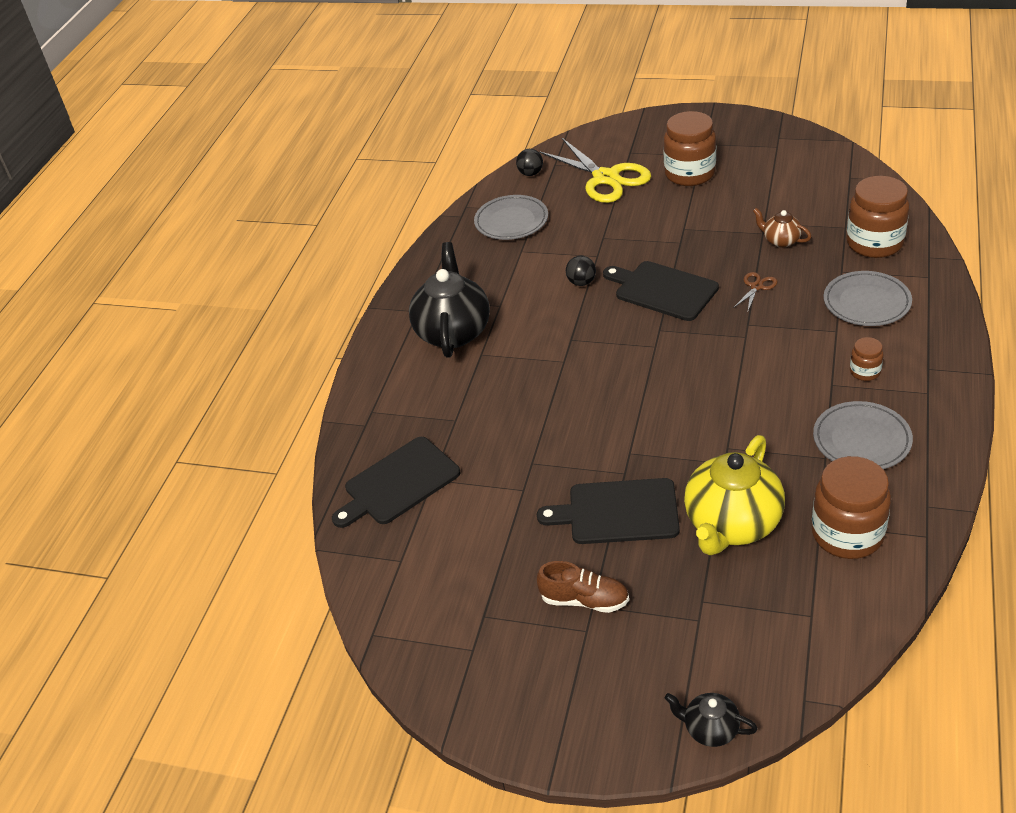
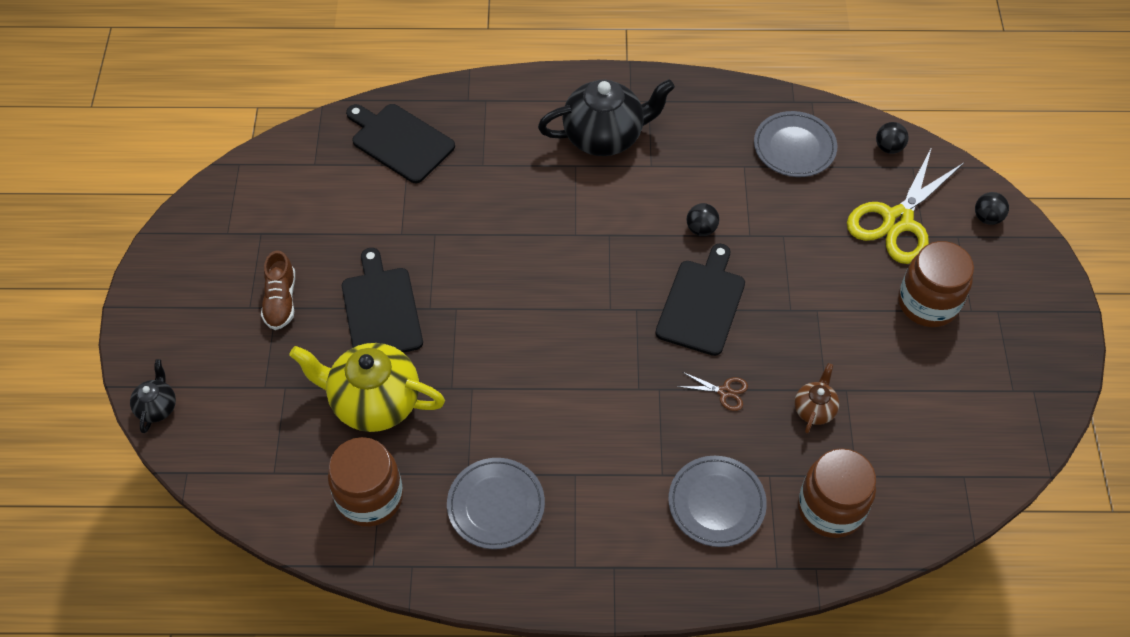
camera: 70 degrees right, 15 degrees up
(616, 137) = (987, 217): none -> black ball
(865, 372) = (599, 505): brown jar -> none

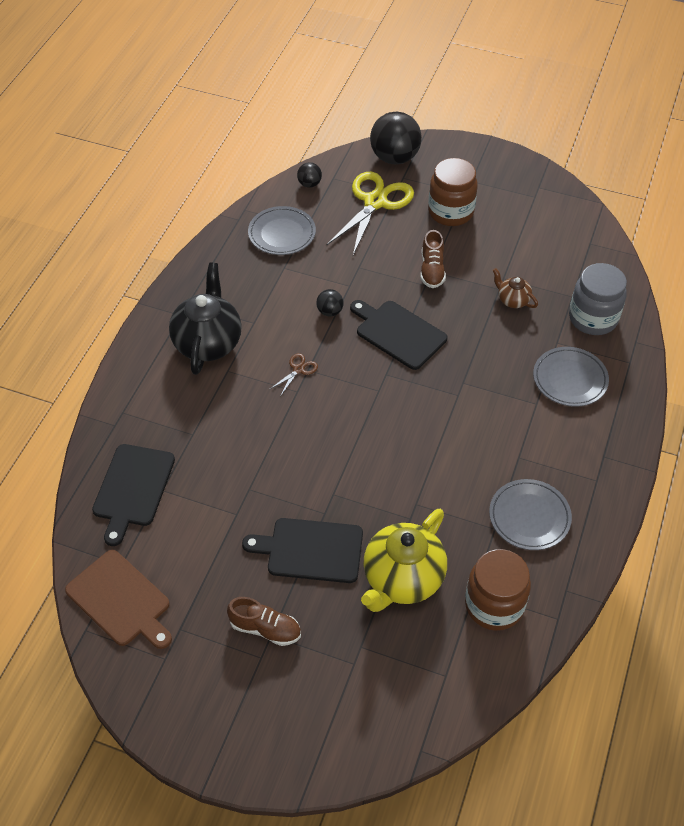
camera: 70 degrees left, 5 degrees down
(157, 407) = (340, 764): black teapot -> none
(276, 178) = (120, 600): none -> brown cutting board
(400, 141) = (133, 488): black cutting board -> black cutting board turned 45 degrees counterclockwise
(724, 392) = (480, 345): brown scissors -> brown scissors (298, 369)
(818, 310) = (432, 270): none -> brown shoe
(830, 508) = (593, 318): brown jar -> grey jar
(897, 220) = (375, 202): yellow scissors -> yellow scissors turned 120 degrees counterclockwise
(987, 217) = (394, 158): black ball -> black ball, size x2.10

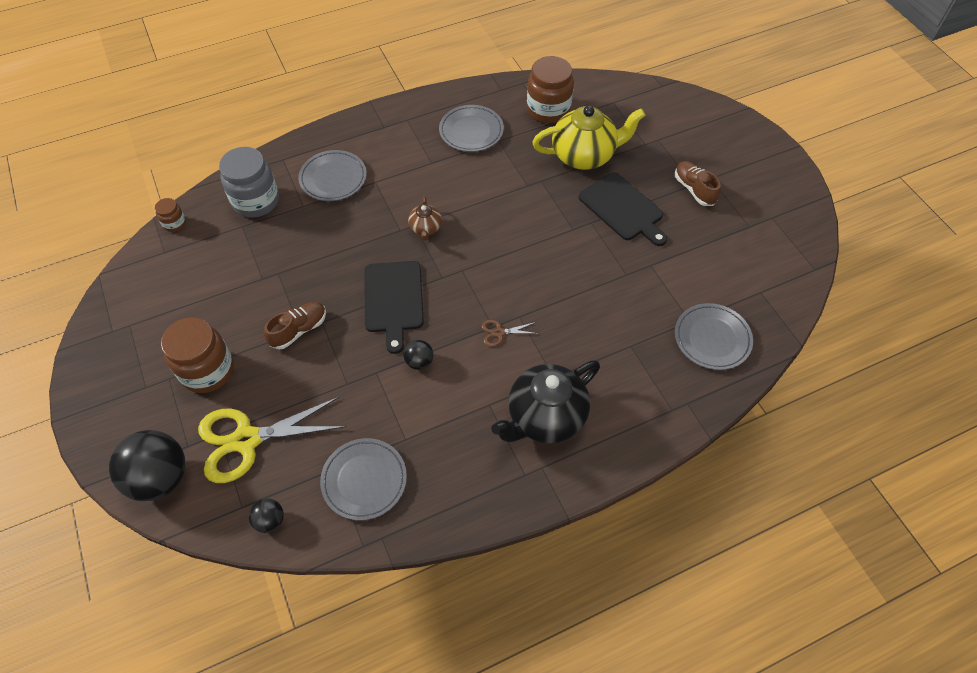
camera: 135 degrees left, 5 degrees up
(120, 600) = (777, 270): brown cutting board -> none
(133, 488) = (712, 338): black cutting board -> grey plate
(512, 300) = (283, 257): brown teapot -> brown teapot (425, 228)
(616, 262) = (175, 223): none -> brown jar

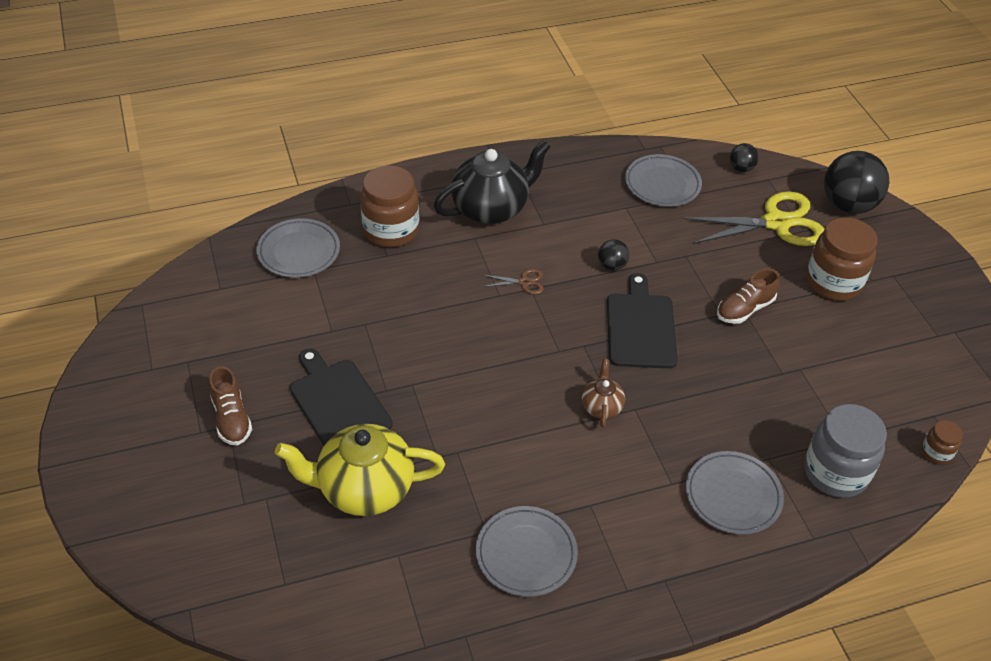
camera: 175 degrees left, 10 degrees down
(548, 110) = (395, 581): brown jar -> brown jar (391, 230)

